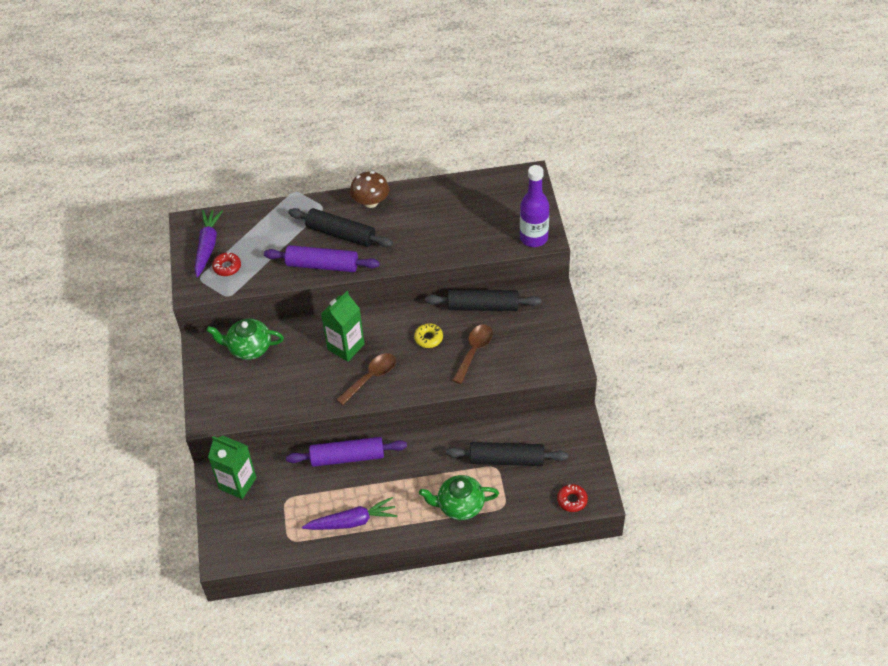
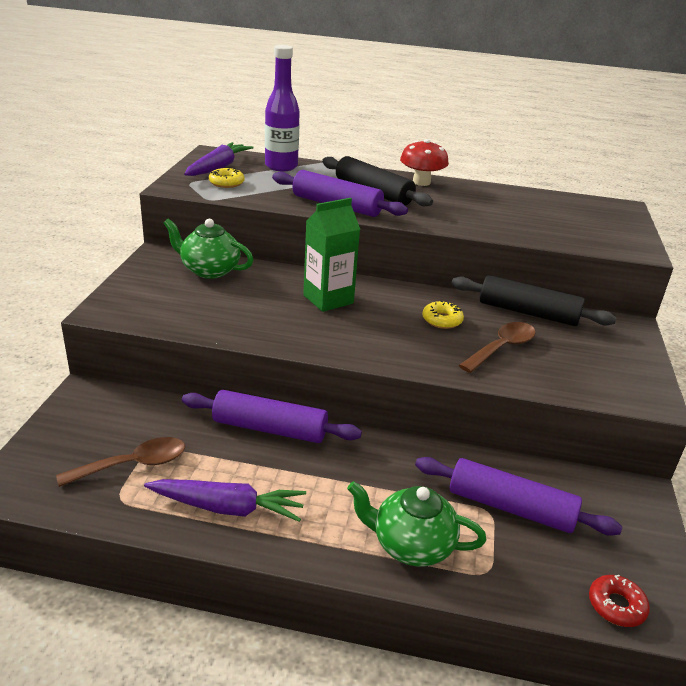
camera: 15 degrees right, 20 degrees down
(227, 267) = (226, 183): red donut -> yellow donut
(237, 483) = (103, 410): green carton -> none
(371, 202) = (421, 182): brown mushroom -> red mushroom
(371, 377) = (344, 333): brown spoon -> brown spoon (133, 465)
(506, 459) = (510, 507): black rolling pin -> purple rolling pin
(533, 238) = (621, 246): purple bottle -> purple bottle (281, 166)

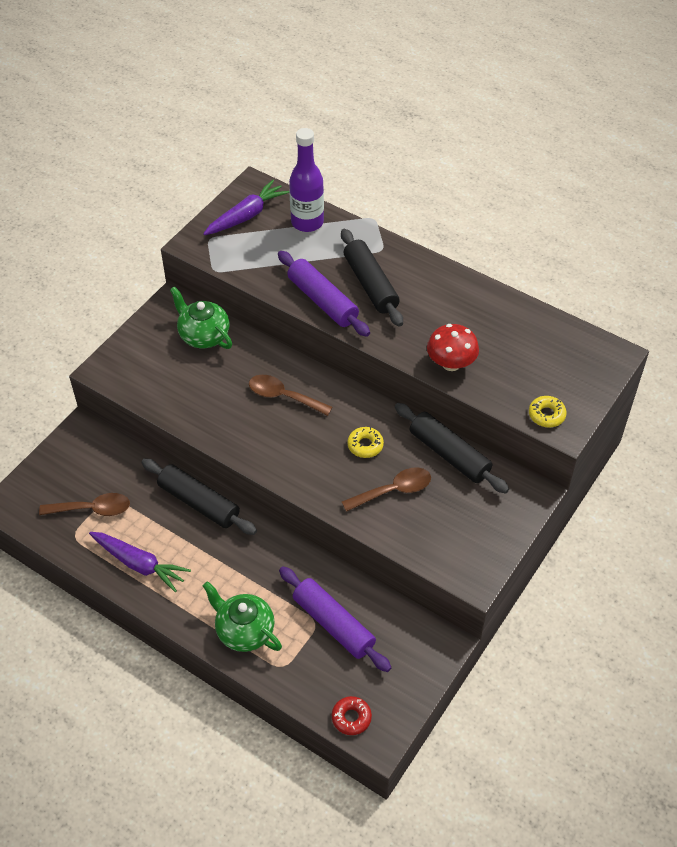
camera: 25 degrees right, 20 degrees up
(226, 183) = (242, 245): yellow donut -> yellow donut (546, 415)
(270, 429) = (199, 503): purple rolling pin -> black rolling pin
(328, 299) = (284, 396): green carton -> brown spoon
(421, 182) = (430, 274): red mushroom -> red mushroom (451, 363)

